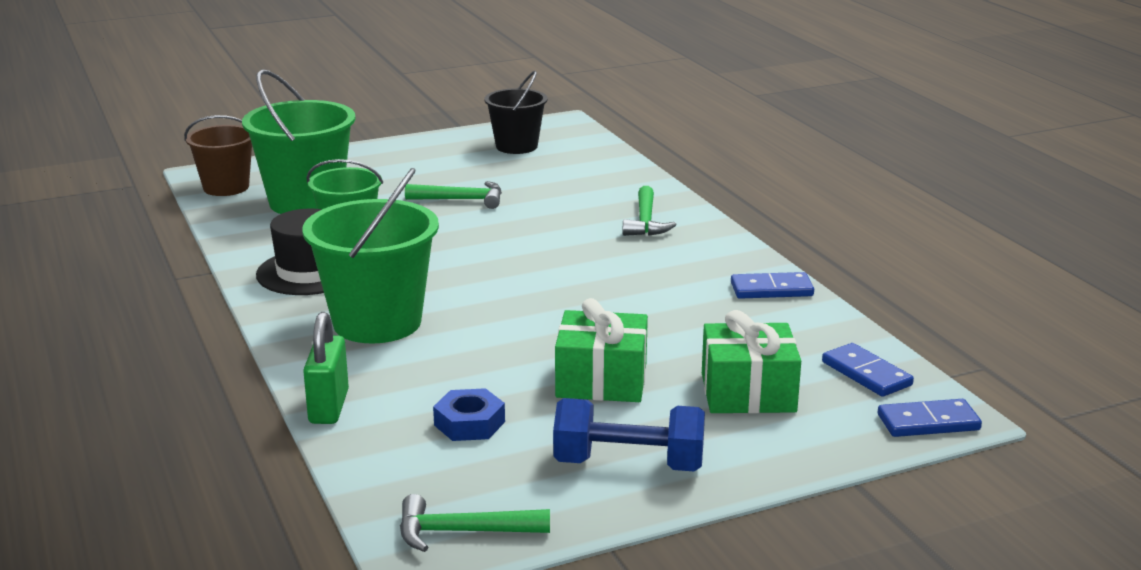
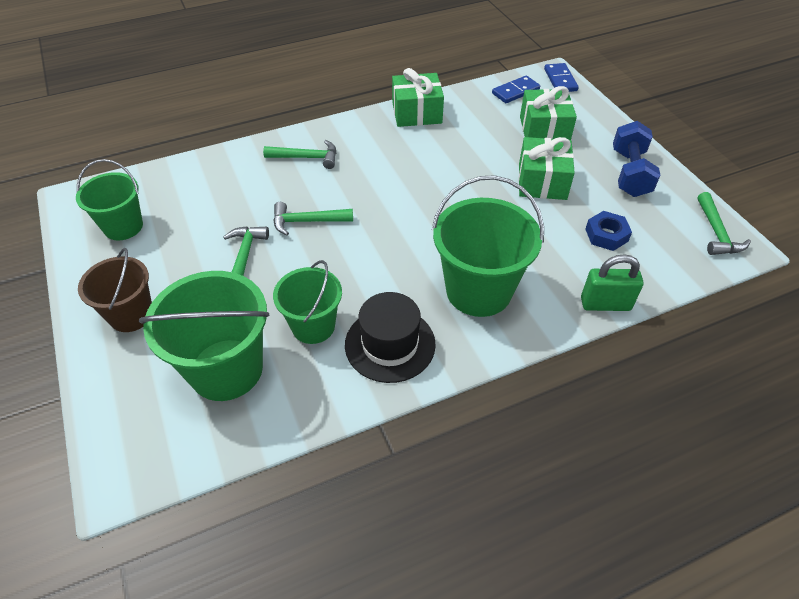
camera: 90 degrees left, 25 degrees up
(226, 187) = (167, 451): brown bucket -> brown bucket (131, 315)
(516, 146) = (123, 227): black bucket -> green bucket
(518, 227) = (307, 221): none -> green hammer
(771, 289) = (417, 113): blue domino -> green gift

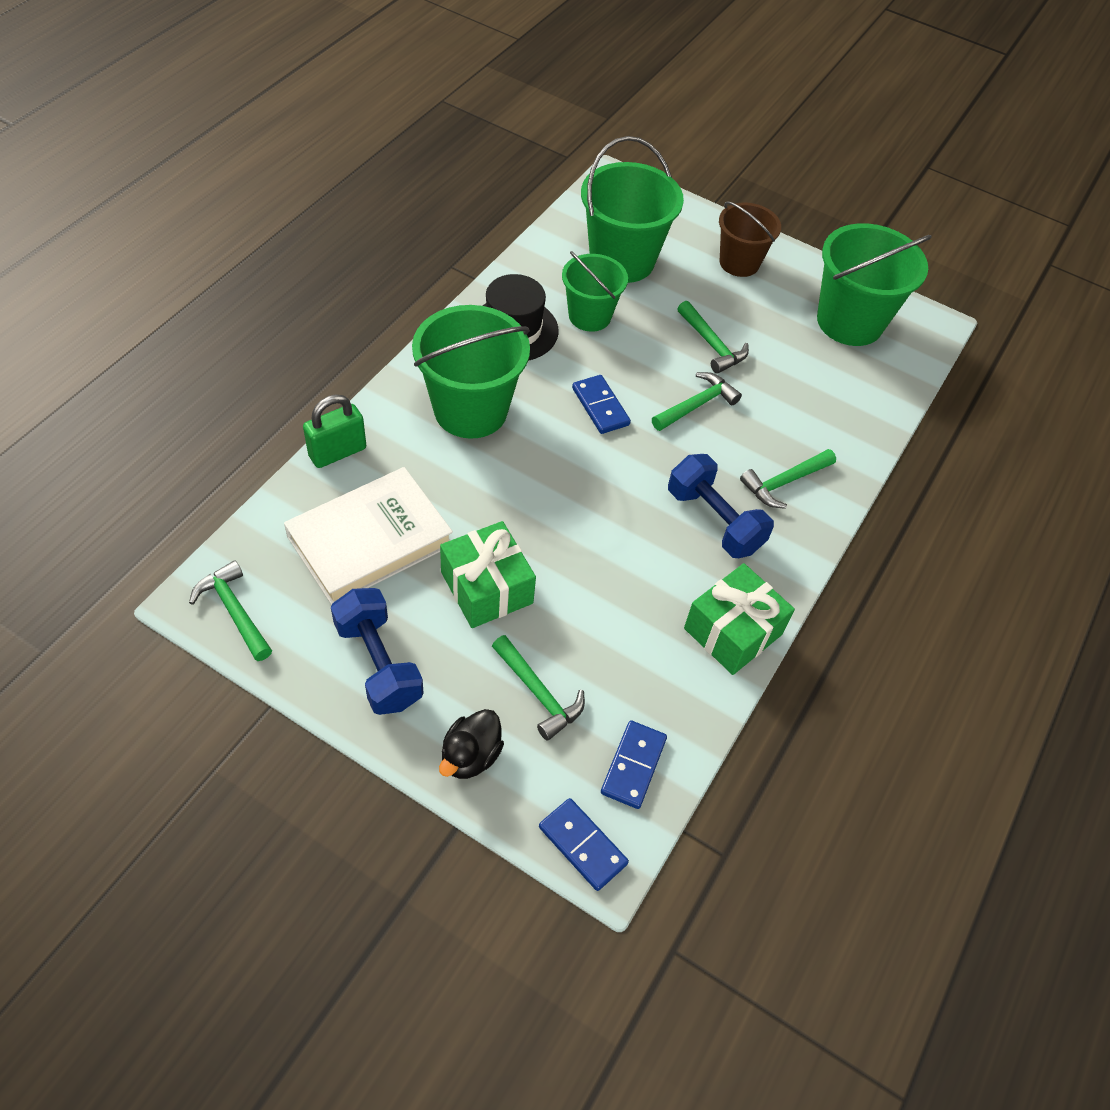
camera: 140 degrees right, 5 degrees up
(123, 227) = (849, 322): green bucket -> green bucket, size x1.59
(372, 158) = (714, 520): none -> blue dumbbell
(377, 250) = (600, 406): none -> blue domino
(544, 130) = (538, 693): green gift -> green hammer
(596, 122) = (470, 756): none -> black duck
(606, 235) = (370, 541): blue nut -> white book

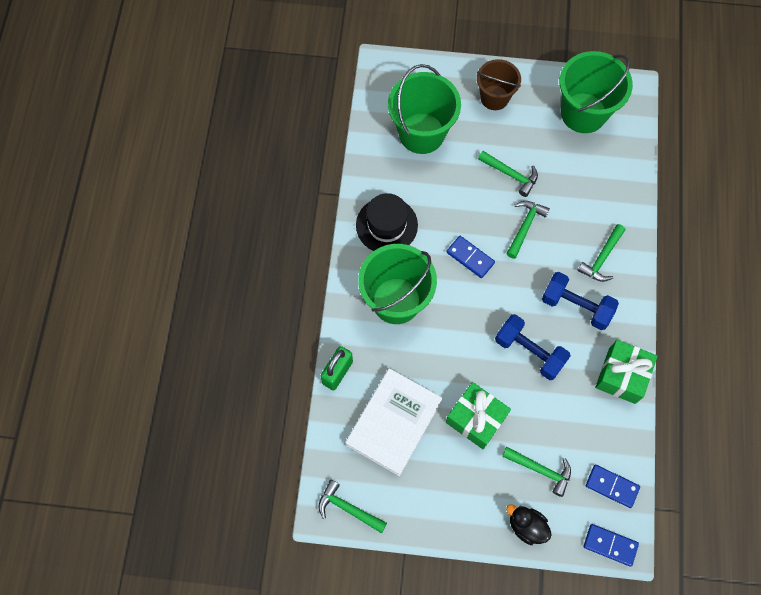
camera: 20 degrees left, 15 degrees up
(378, 664) = (446, 498): blue dumbbell -> blue dumbbell (529, 351)
(470, 756) = (526, 526): black duck -> black duck turned 120 degrees clockwise
(589, 316) = (426, 190): green bucket -> none
(633, 766) = (612, 486): blue domino -> blue domino turned 60 degrees counterclockwise

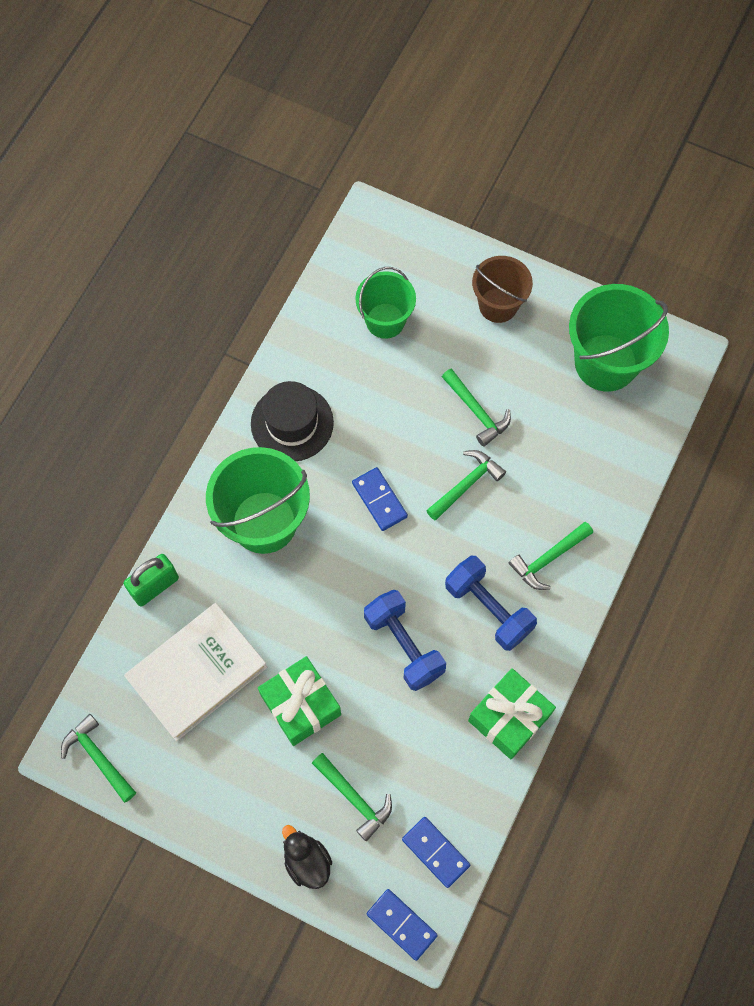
camera: 20 degrees right, 0 degrees up
(421, 133) = (385, 320): green bucket -> green bucket, size x0.63

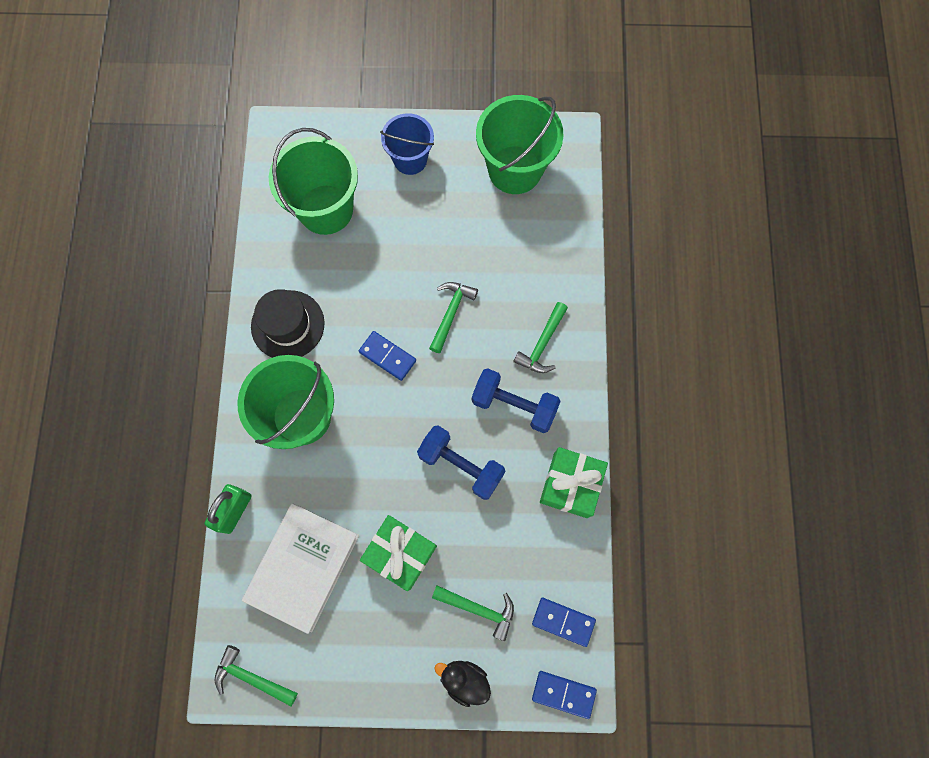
camera: 25 degrees left, 5 degrees up
(385, 320) = (326, 209): green bucket -> green bucket, size x1.59
(476, 411) = (432, 251): green hammer -> none
(498, 305) = (410, 159): brown bucket -> blue bucket

